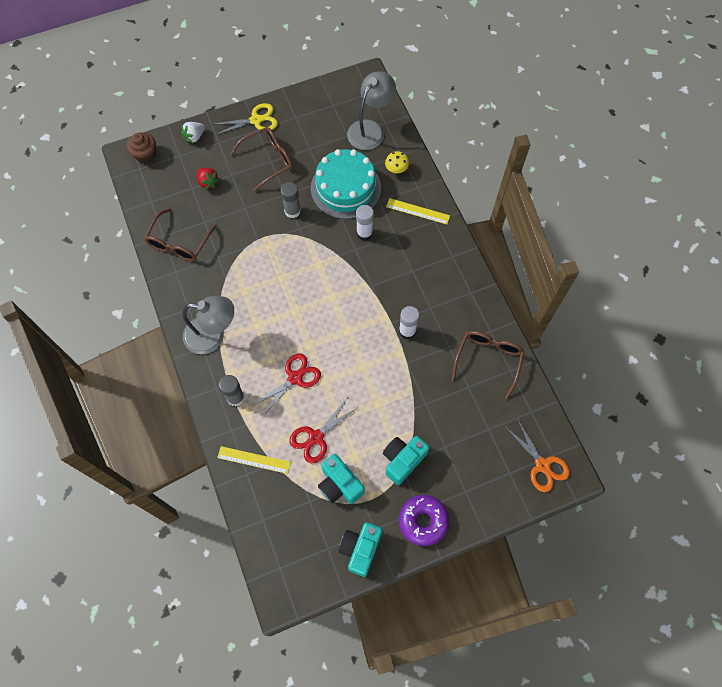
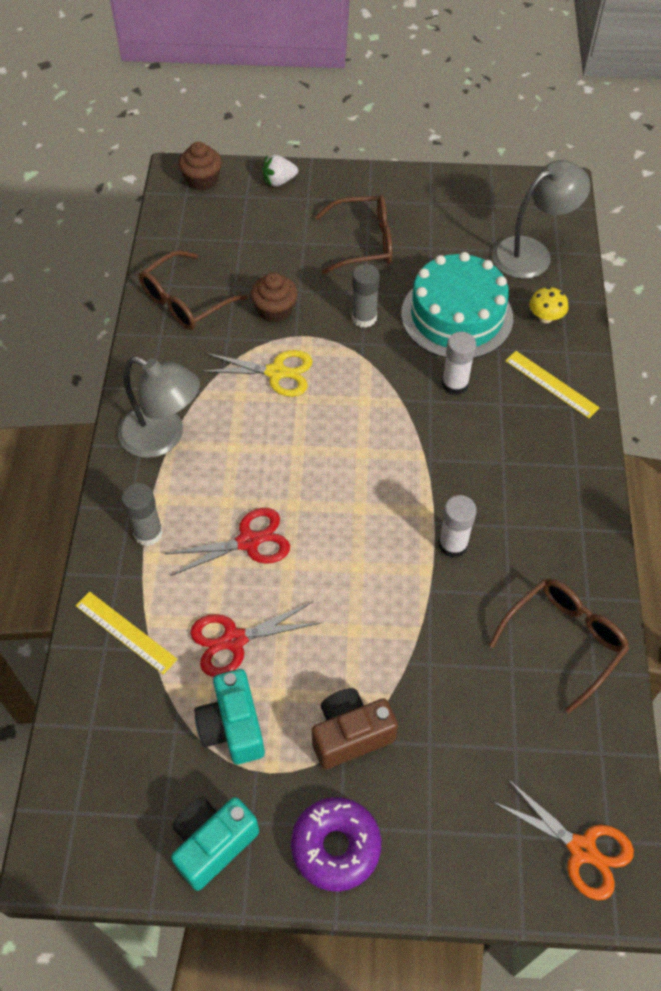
camera: 25 degrees right, 10 degrees down
(208, 182) = (266, 241): red strawberry -> none
(237, 227) = (275, 310): none -> brown cupcake
(256, 120) = (374, 189): yellow scissors -> yellow scissors (276, 372)
(403, 460) = (350, 735): turquoise camera -> brown camera
(542, 465) = (582, 849): orange scissors -> orange scissors turned 45 degrees counterclockwise

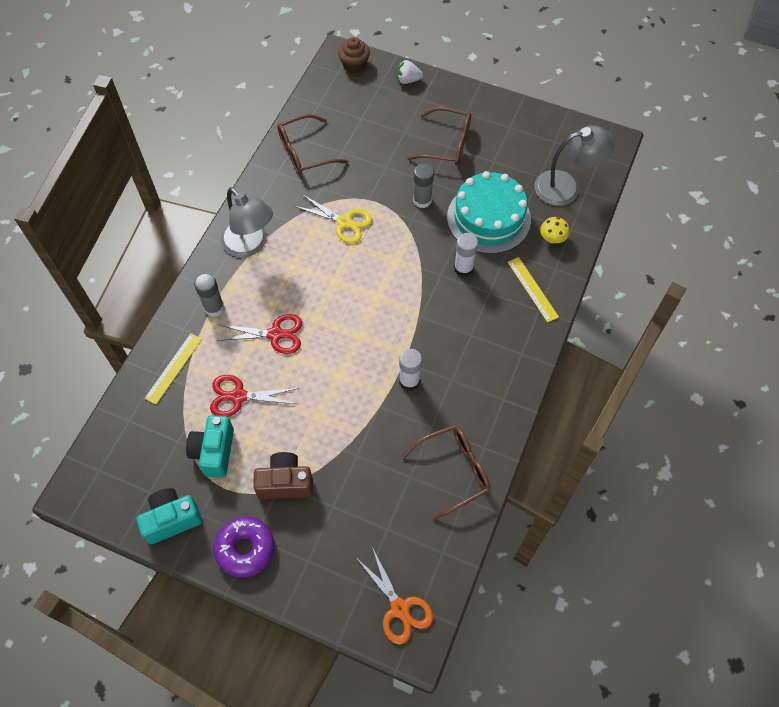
camera: 20 degrees right, 5 degrees up
(126, 632) = (173, 368): yellow ruler -> yellow ruler turned 60 degrees clockwise
(275, 310) = (363, 177): brown cupcake -> none

